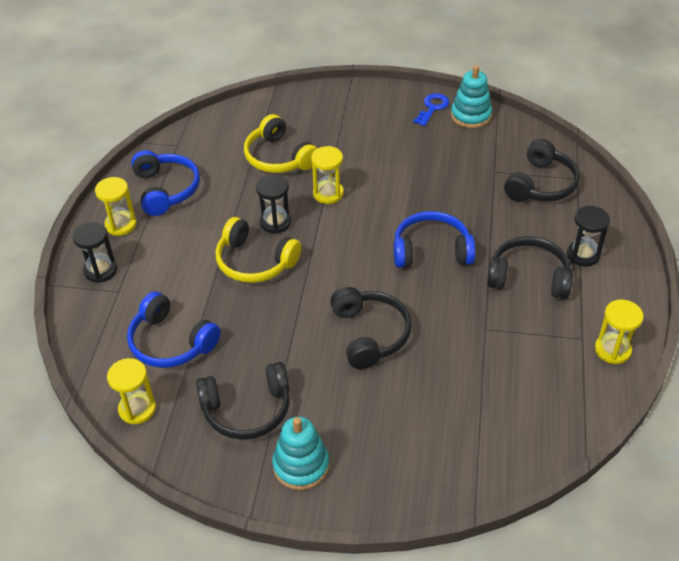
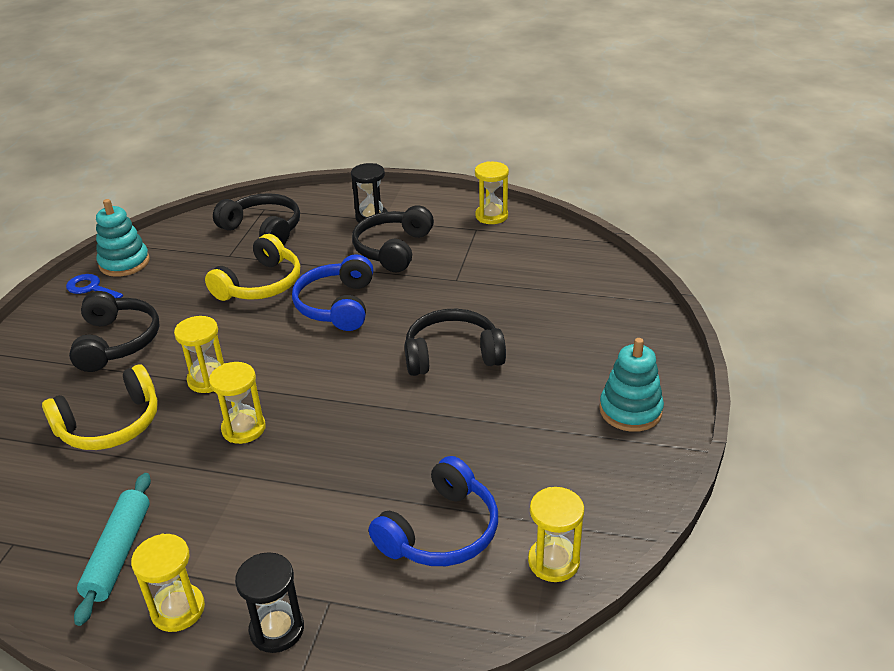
camera: 85 degrees left, 10 degrees down
(166, 190) = (118, 553): blue headphones -> turquoise rolling pin
(247, 409) = (555, 453): black headphones -> black headphones (117, 342)
(255, 262) = (311, 448): yellow headphones -> yellow headphones (260, 284)
(275, 222) = (243, 429): black hourglass -> yellow hourglass

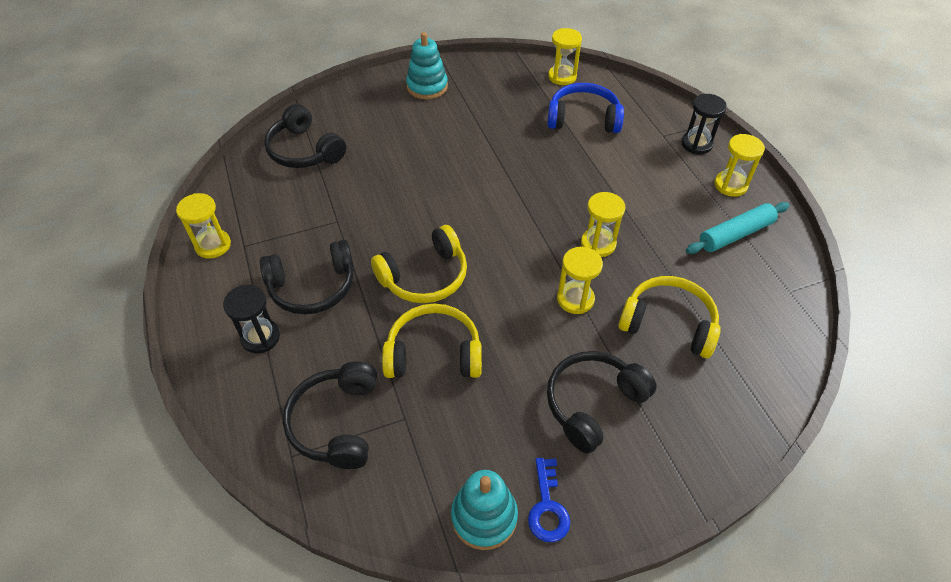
camera: 125 degrees left, 15 degrees up
(337, 305) = (425, 276): blue headphones -> yellow headphones
(452, 355) = (435, 179): black headphones -> black headphones (304, 150)

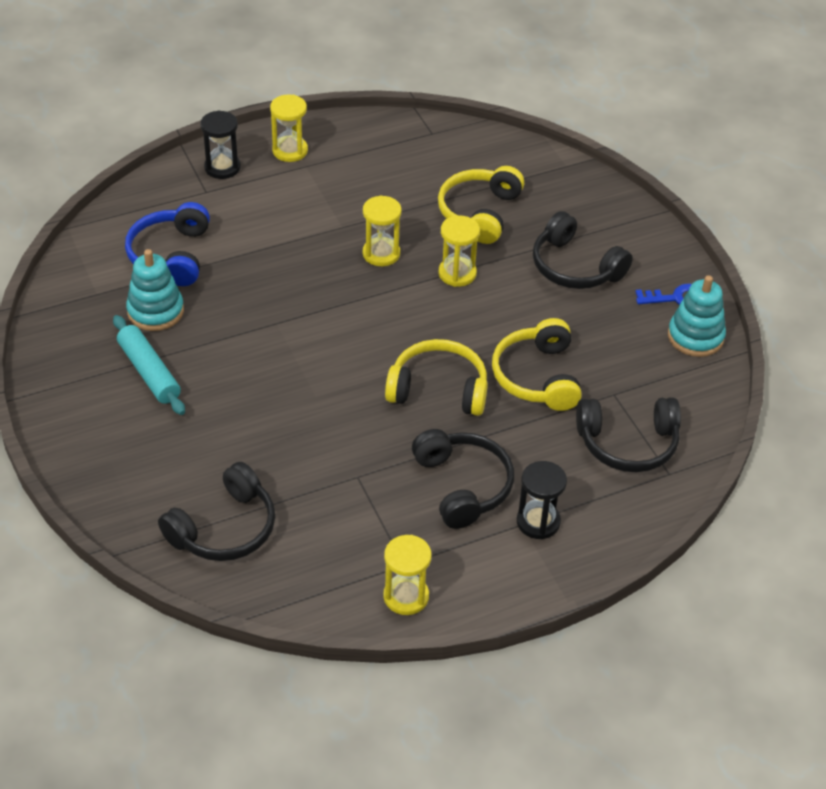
camera: 95 degrees left, 5 degrees down
(425, 276) = (438, 389): yellow headphones -> yellow headphones turned 45 degrees counterclockwise
(427, 87) = (90, 407): turquoise stacking toy -> turquoise stacking toy (155, 311)
(562, 77) = (81, 271): yellow hourglass -> none
(735, 234) = (361, 156): turquoise rolling pin -> turquoise rolling pin (149, 372)

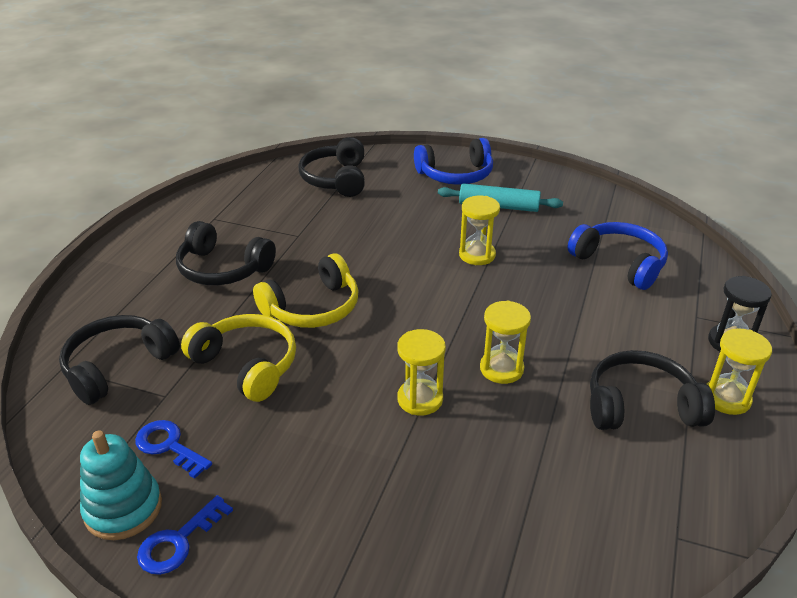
camera: 135 degrees right, 10 degrees down
(113, 439) = (455, 175): none -> blue headphones
(155, 311) = (559, 232): turquoise stacking toy -> none
(406, 596) = (195, 208): yellow hourglass -> yellow hourglass (477, 255)
(480, 213) = (488, 476): yellow headphones -> none
(538, 522) = (146, 281): black hourglass -> none
(575, 267) = (325, 492): black headphones -> black headphones (641, 406)
(640, 356) = (168, 446): none -> blue key

